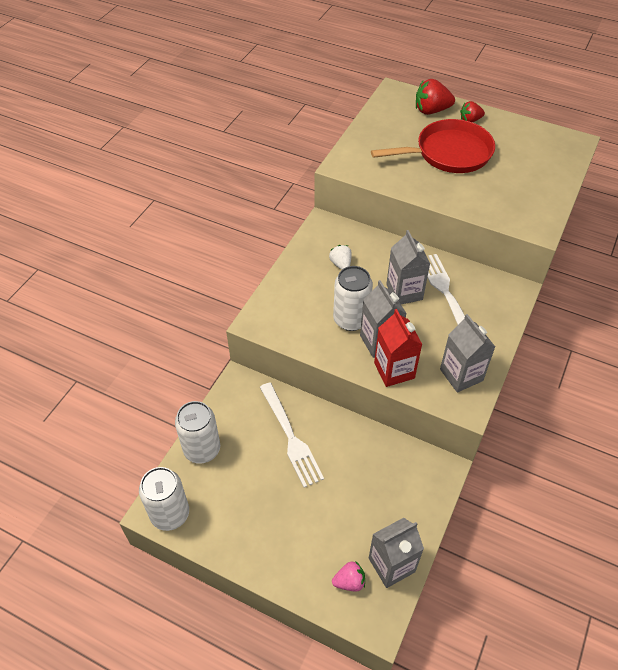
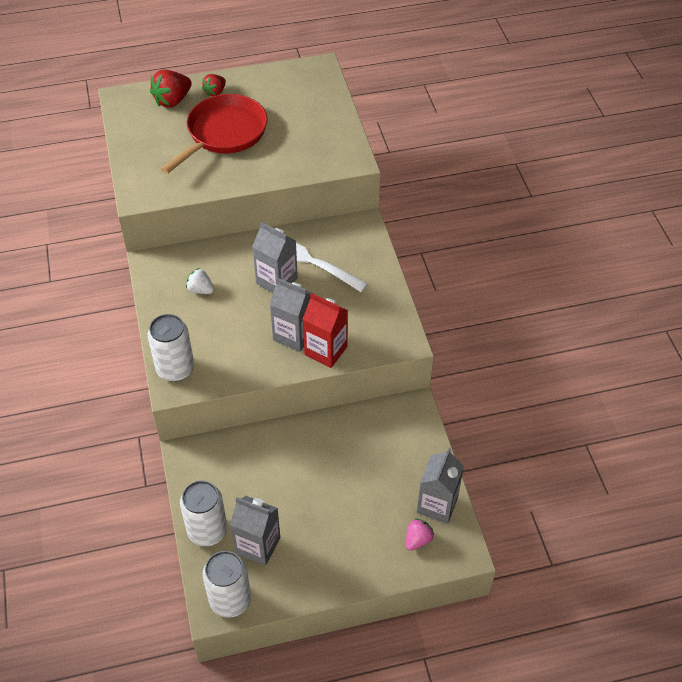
camera: 40 degrees left, 0 degrees up
(290, 437) = (273, 467): white fork -> none
(351, 319) = (253, 332): white can -> white can (175, 369)
(461, 375) = (380, 320): grey carton -> grey carton (258, 545)

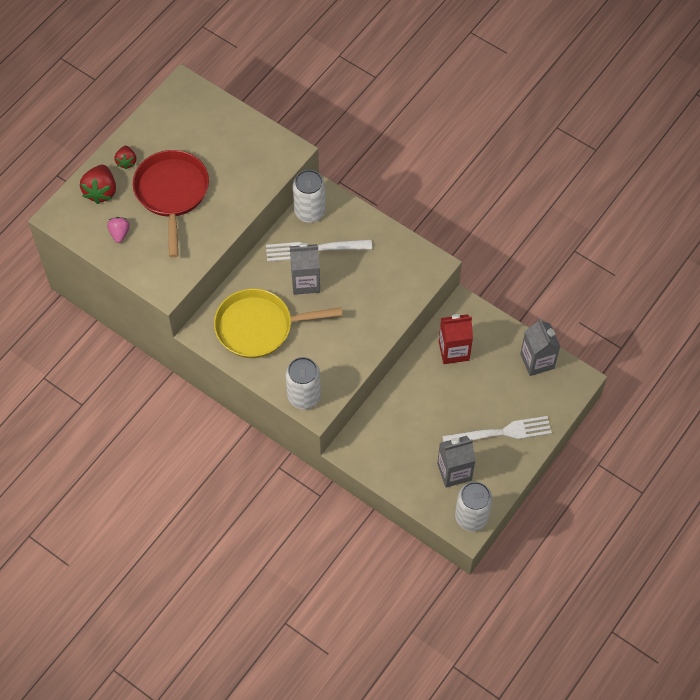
camera: 40 degrees left, 10 degrees up
(201, 290) = (259, 327): white strawberry -> yellow pan
(207, 530) = (414, 487): white can -> white can (309, 211)
(294, 335) = (358, 313): grey carton -> none
(326, 351) = (390, 309): red carton -> red carton (454, 350)
(337, 543) = (501, 432): none -> white fork
(417, 540) = (546, 392): pink strawberry -> pink strawberry (119, 233)

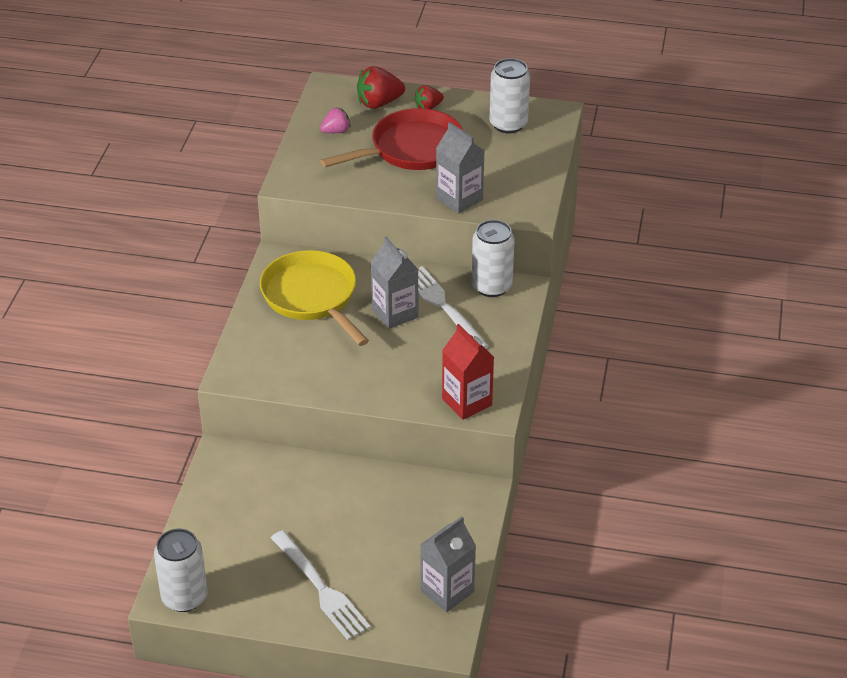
camera: 65 degrees right, 20 degrees down
(304, 396) = (242, 361): white can -> white can (508, 124)
(454, 350) = (412, 504): red carton -> red carton (467, 402)
(454, 472) = (241, 560): grey carton -> grey carton (459, 199)

